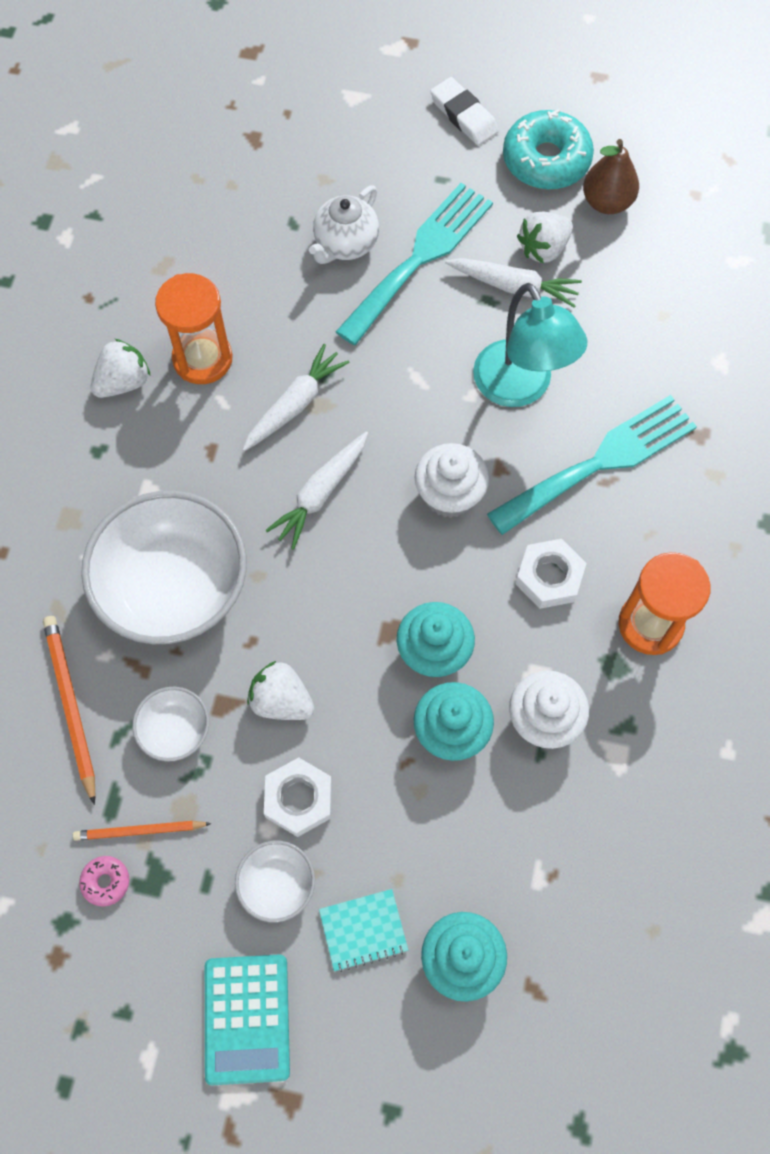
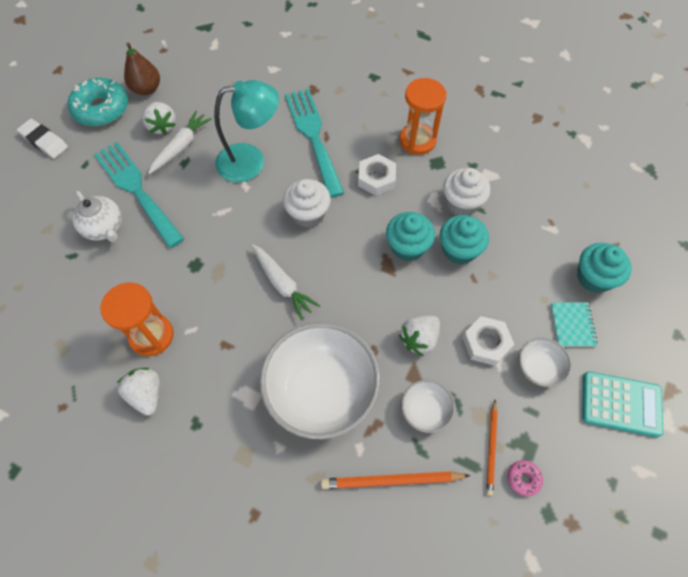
camera: 75 degrees left, 5 degrees down
(295, 405) = (212, 285): white carrot -> none
(464, 115) = (44, 141): white eraser -> white eraser turned 60 degrees clockwise

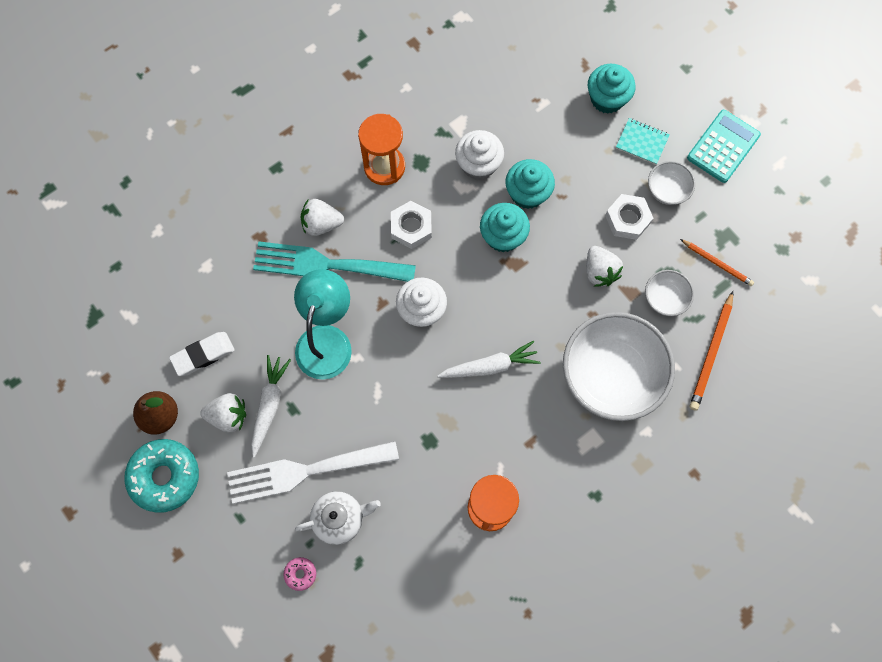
camera: 65 degrees left, 10 degrees up
(44, 141) = (180, 555): white eraser -> white eraser (203, 355)
(136, 189) = (304, 471): turquoise fork -> white fork
(147, 394) = (549, 530): white strawberry -> white strawberry (321, 224)
(181, 147) = (269, 405): white carrot -> white carrot turned 45 degrees clockwise
(523, 478) = (750, 252): pink donut -> pink donut (300, 574)

